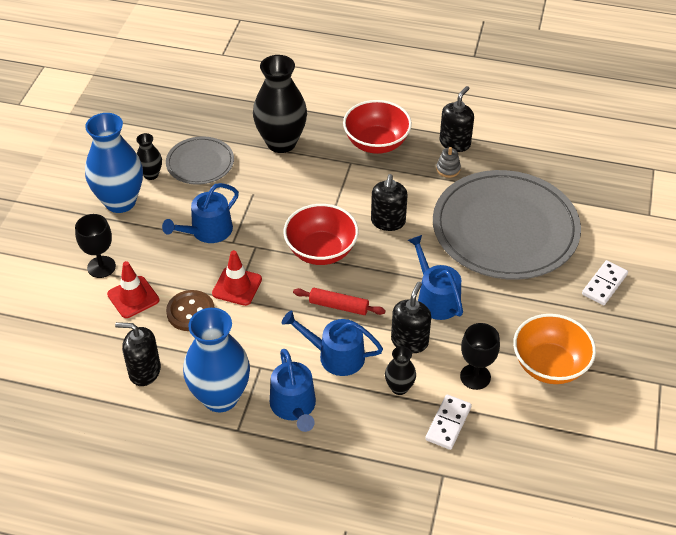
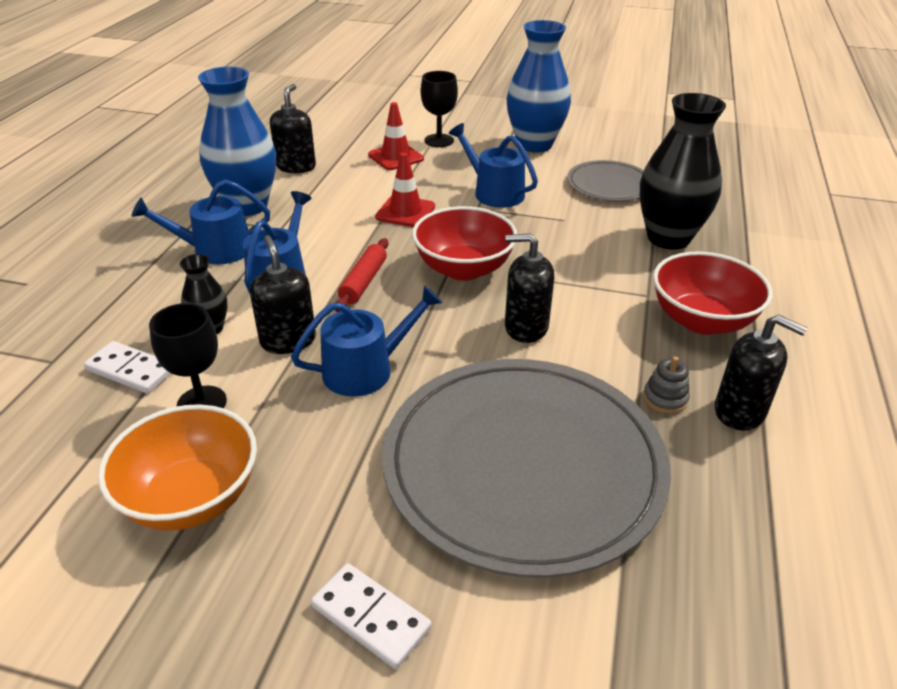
camera: 90 degrees right, 10 degrees down
(151, 174) = (581, 158): black vase -> none
(190, 312) = (370, 187): brown button -> none
(409, 341) = (288, 340): black soap dispenser -> black soap dispenser turned 135 degrees counterclockwise

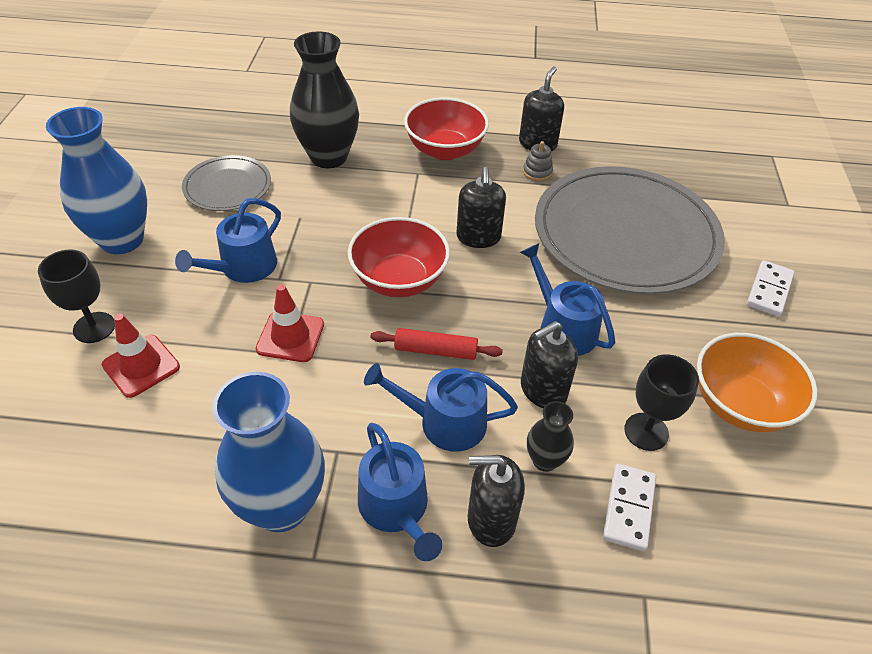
camera: 100 degrees left, 10 degrees up
(296, 166) = (160, 477): black soap dispenser -> black soap dispenser (491, 519)

